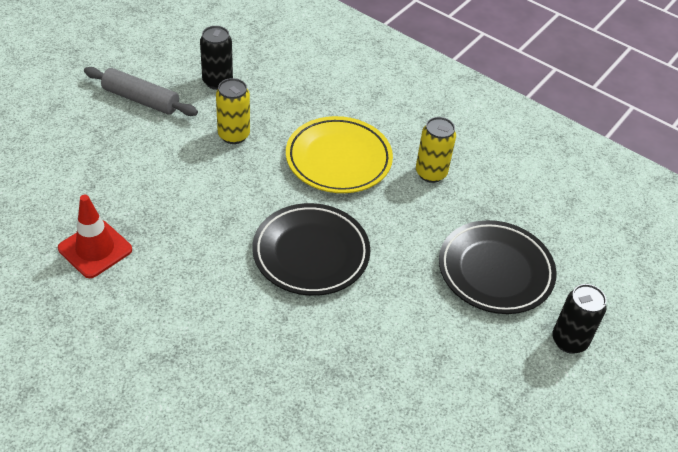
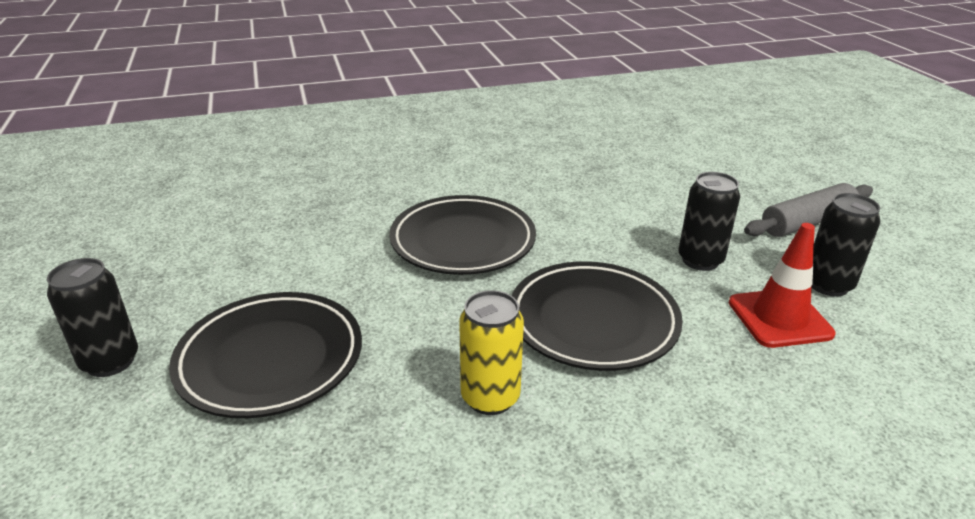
camera: 130 degrees right, 15 degrees down
(95, 249) = (586, 149): red traffic cone -> red traffic cone (779, 318)
(234, 135) = (700, 260): yellow can -> black can
(338, 159) = (593, 321): yellow plate -> black plate

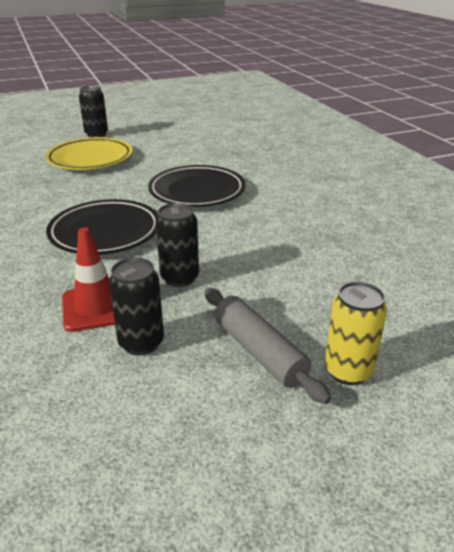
camera: 85 degrees right, 0 degrees up
(270, 360) = (90, 159): black plate -> yellow plate
(490, 398) = (47, 205): yellow can -> yellow can (348, 371)

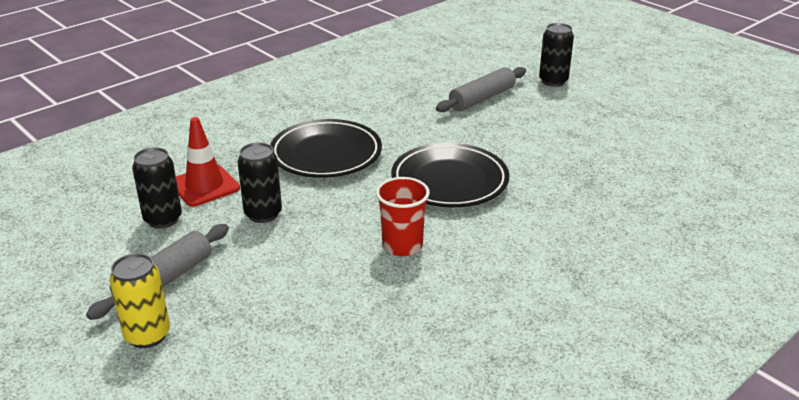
camera: 70 degrees right, 0 degrees up
(90, 159) = (482, 98): yellow plate -> grey rolling pin
(270, 223) = (402, 246): none -> red cup

